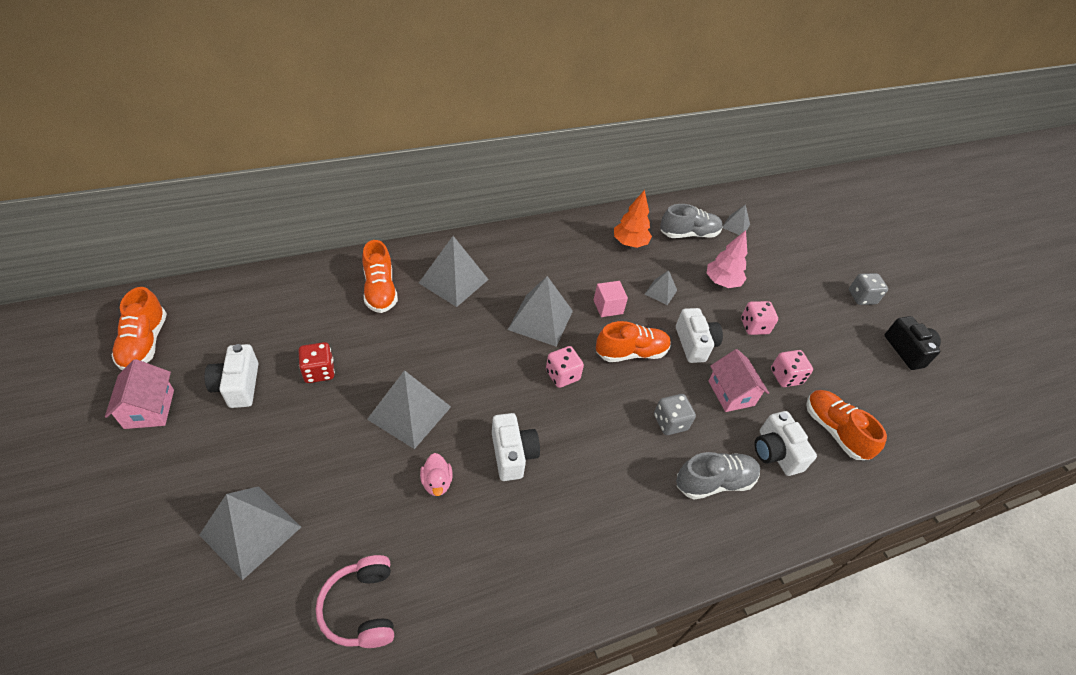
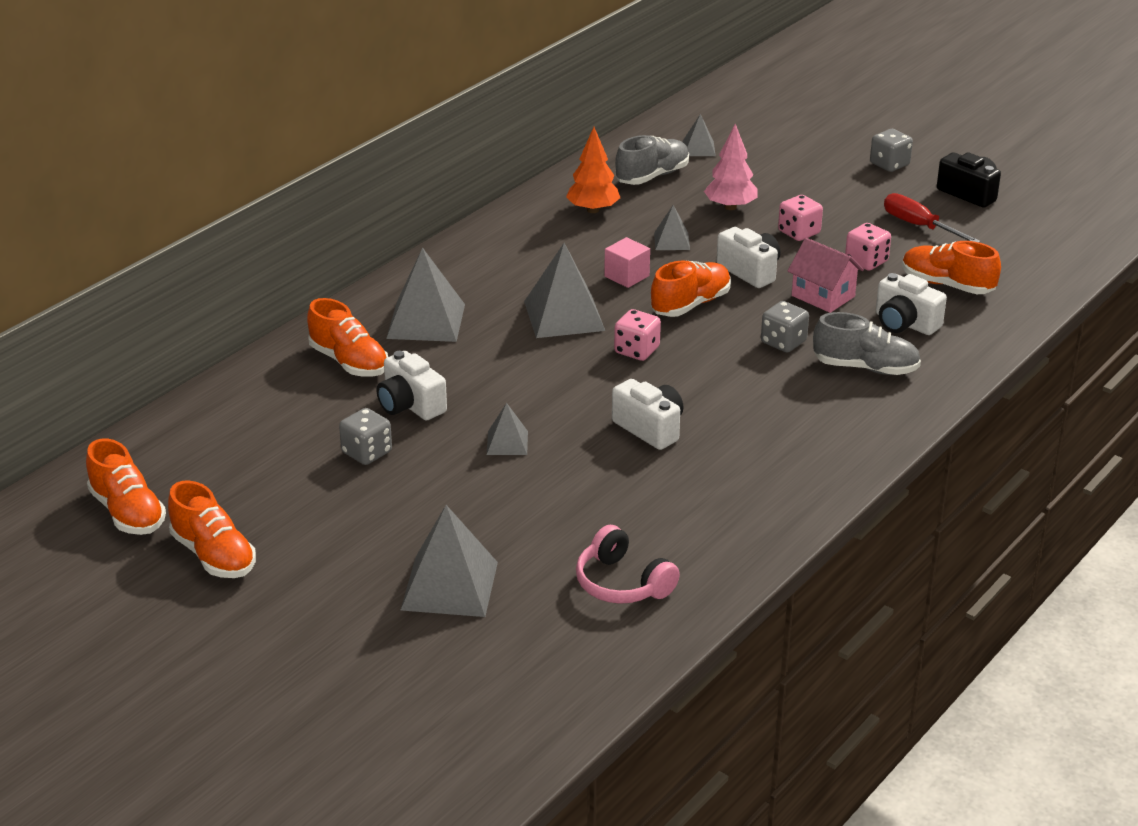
camera: 25 degrees left, 15 degrees down
(149, 409) = (214, 555): pink house -> orange shoe
(238, 386) = (290, 499): white camera -> white camera (410, 405)
(319, 371) = (367, 452): red dice -> grey dice
(409, 413) = (507, 442): grey pyramid -> grey pyramid, size x0.53
(437, 482) = (596, 478): pink duck -> none
(714, 482) = (865, 368): grey shoe -> grey shoe turned 60 degrees clockwise
(848, 363) = (919, 226): none -> red screwdriver

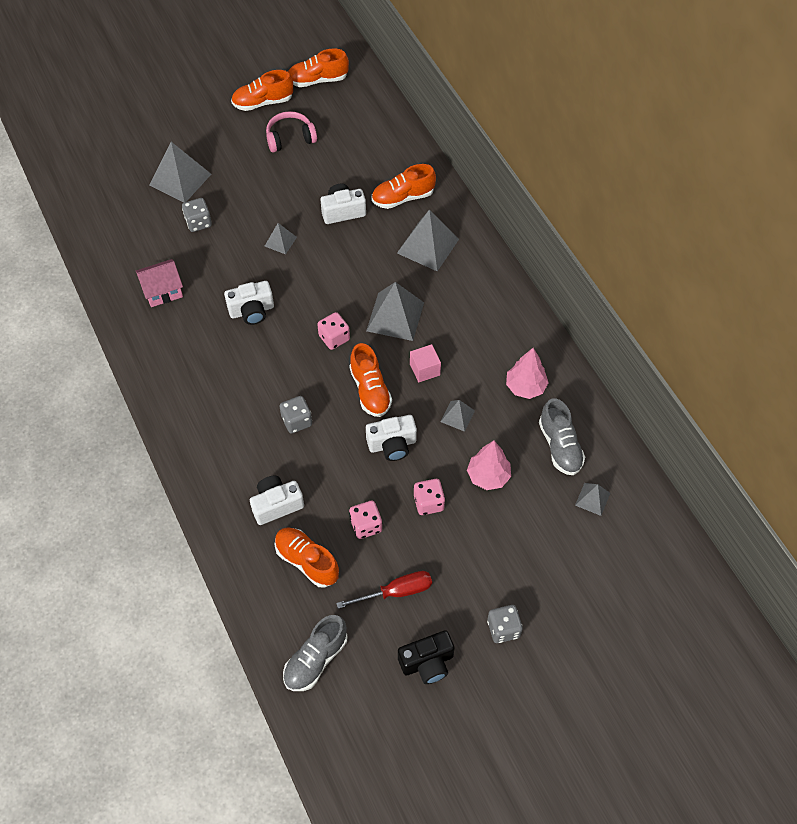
camera: 115 degrees right, 25 degrees up
(367, 452) = (309, 180): grey dice -> grey dice (198, 222)
(593, 210) = (525, 387): orange tree -> pink tree
(622, 583) = (134, 245): pink headphones -> pink headphones (290, 138)
(823, 296) = (337, 473): pink house -> pink house (163, 291)
(865, 368) = (242, 452): grey shoe -> grey shoe (316, 659)
(947, 285) = (307, 561): orange shoe -> orange shoe turned 105 degrees counterclockwise

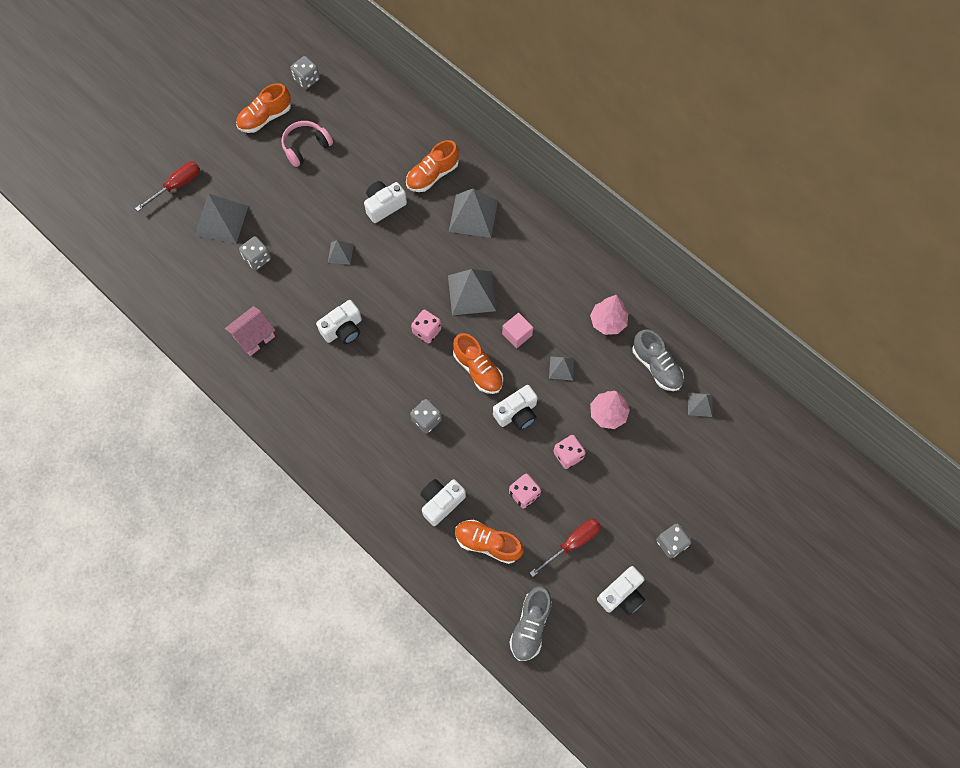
camera: 20 degrees left, 10 degrees up
(153, 137) = (177, 185): none -> red screwdriver
(318, 80) = (307, 79): orange shoe -> grey dice
(427, 662) = (621, 594): black camera -> white camera

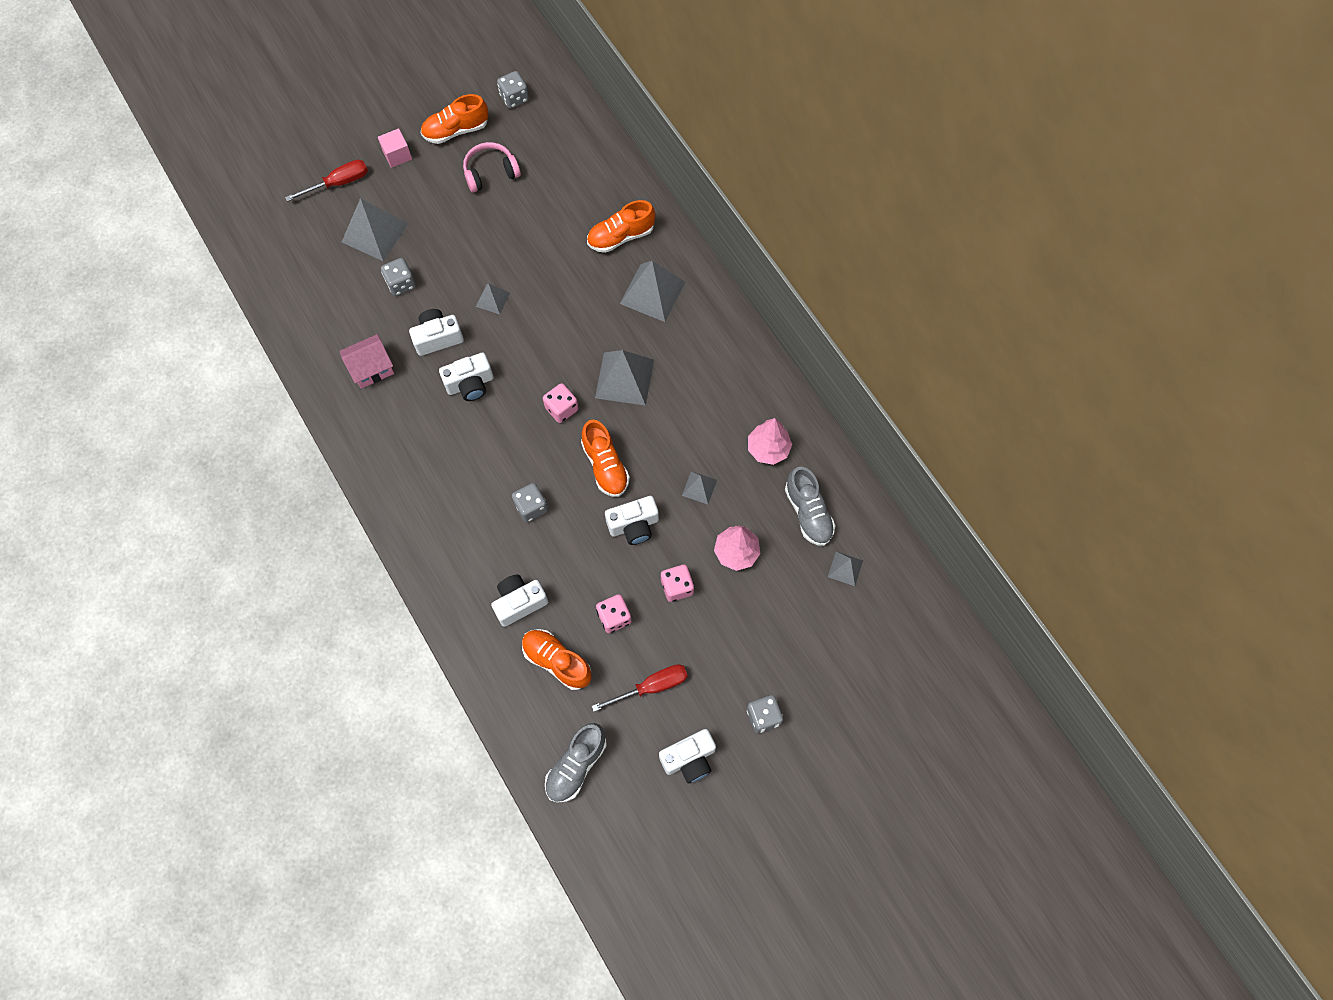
camera: 15 degrees right, 0 degrees up
(384, 206) = (557, 258): white camera -> white camera (438, 338)
(517, 334) = (661, 437): pink cube -> pink cube (397, 155)

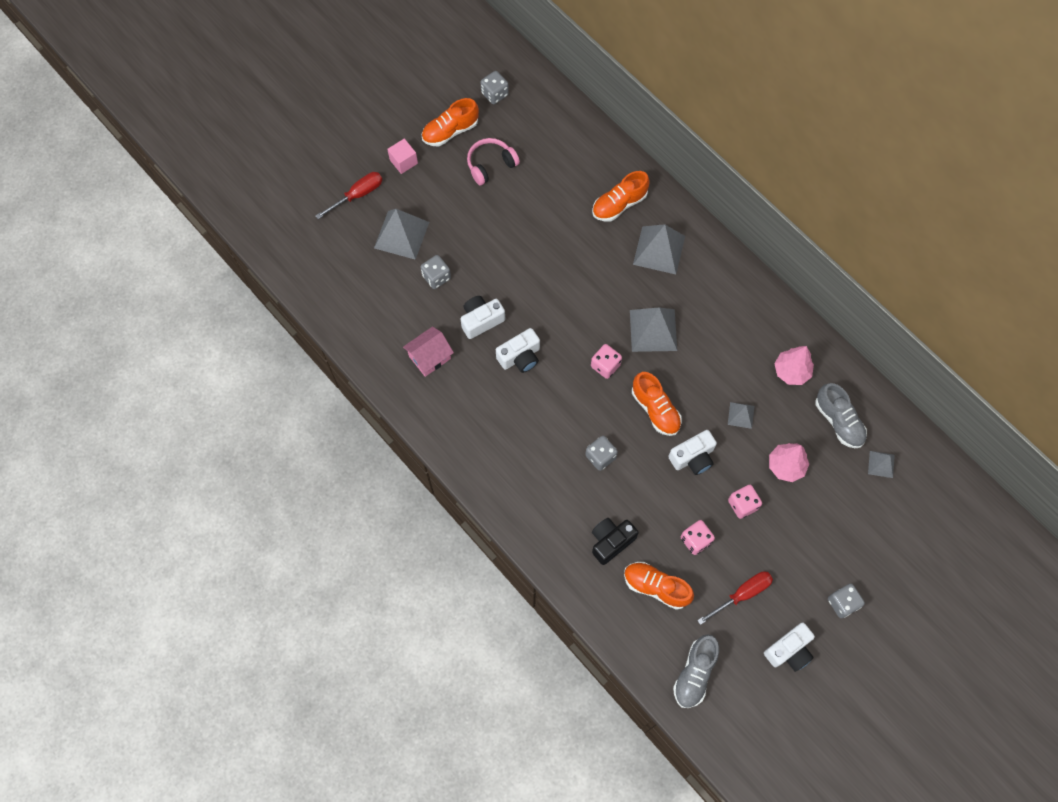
camera: 10 degrees left, 0 degrees up
(492, 299) = (521, 278): grey pyramid -> none
(519, 602) = (611, 542): white camera -> black camera

